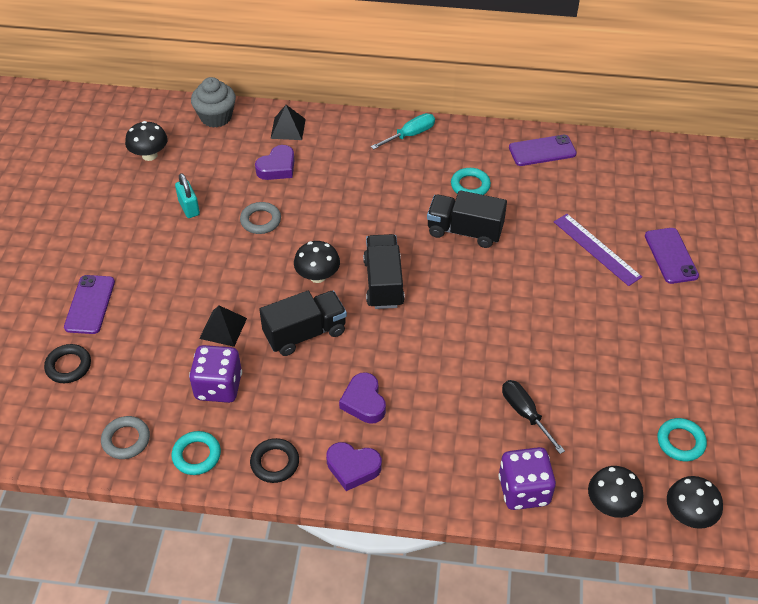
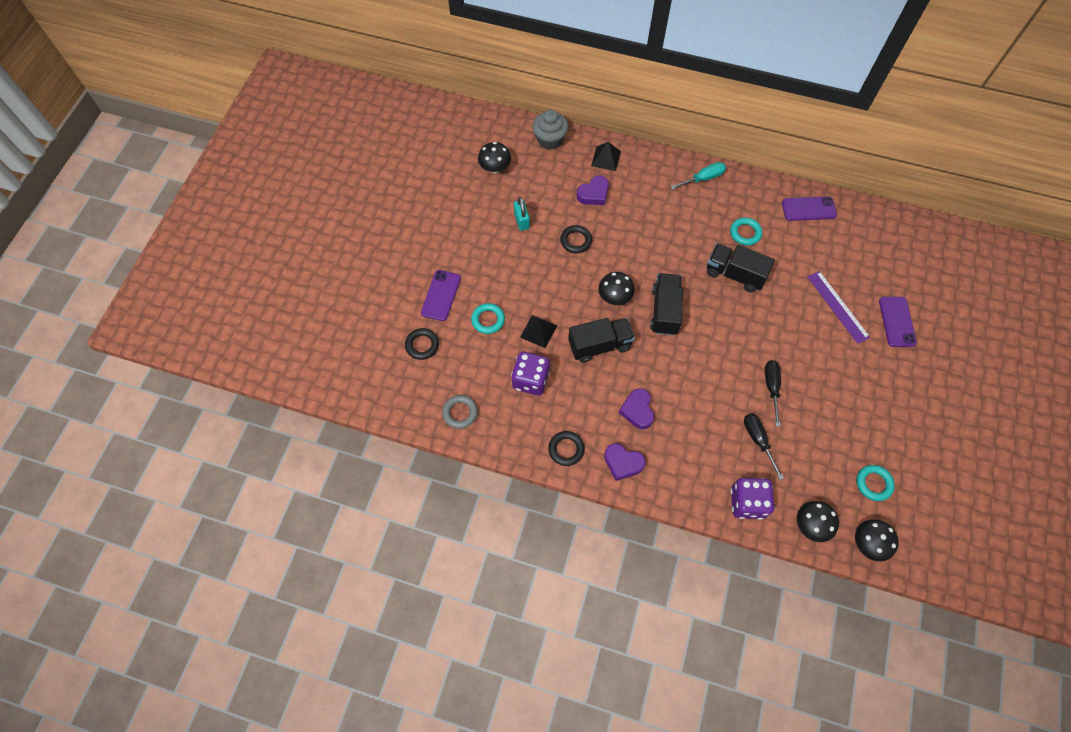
camera: 10 degrees right, 15 degrees up
(196, 455) = (510, 434): turquoise ring -> turquoise ring (488, 320)
(260, 220) = (576, 241): grey ring -> black ring
(531, 350) = (771, 388): none -> black screwdriver

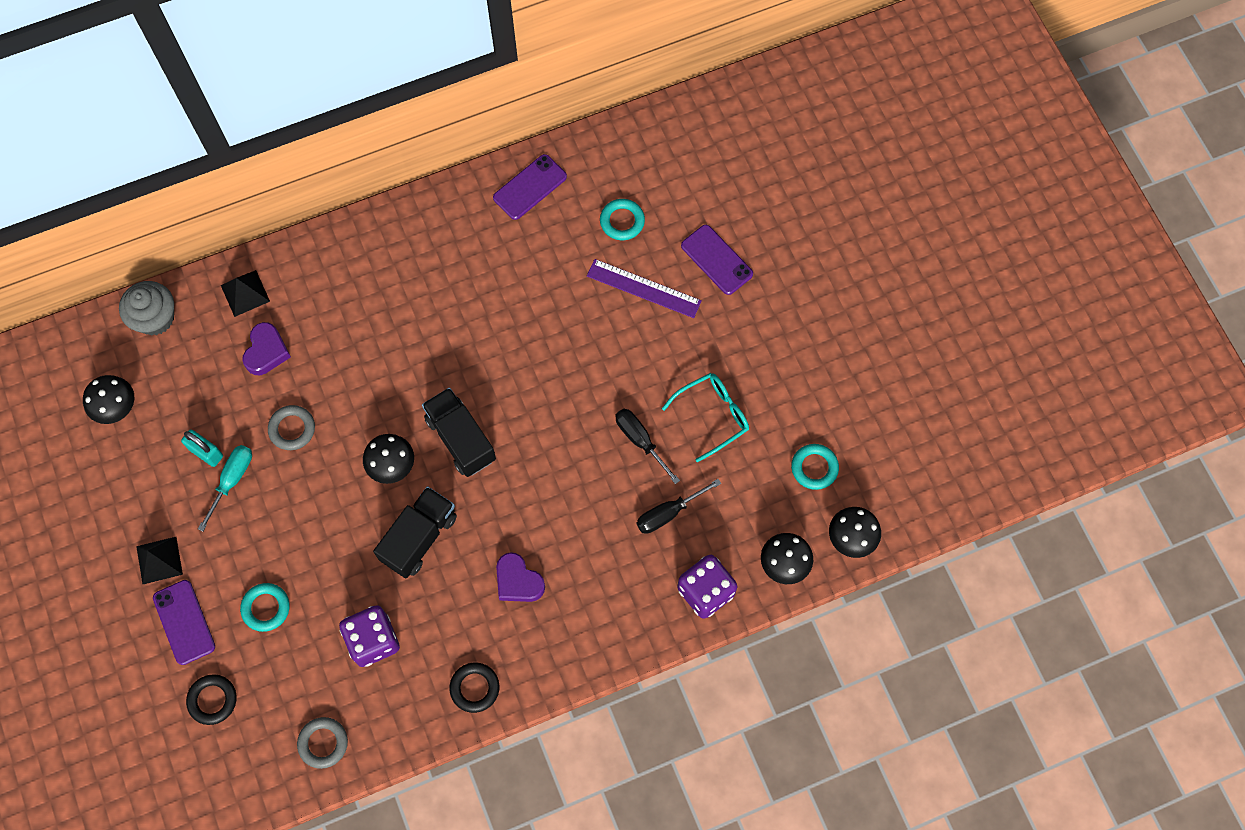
camera: 40 degrees left, 5 degrees up
(538, 331) = (336, 575): black pyramid -> black pyramid (159, 560)
(576, 241) = (292, 429): black ring -> grey ring
(623, 463) = (547, 653): purple heart -> none
(703, 178) = (382, 235): turquoise screwdriver -> turquoise screwdriver (232, 480)
(734, 274) = (506, 333): black truck -> none
(745, 233) = (480, 272): turquoise ring -> turquoise ring (622, 221)
(758, 440) = (668, 513): black screwdriver -> black screwdriver turned 60 degrees counterclockwise
(828, 406) = (712, 416): none -> turquoise glasses

